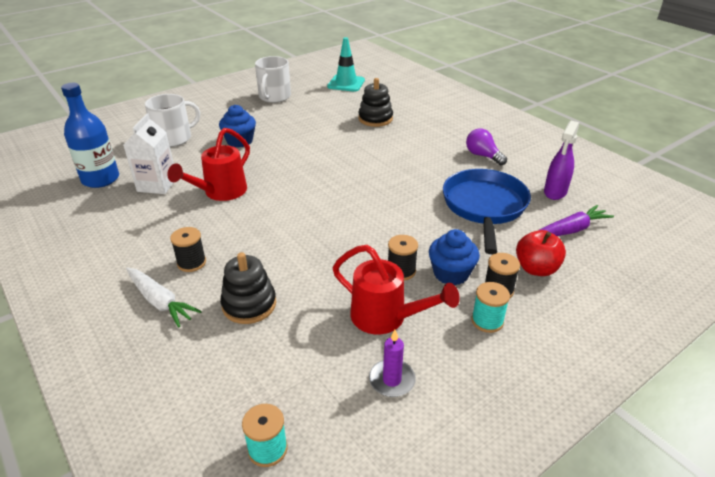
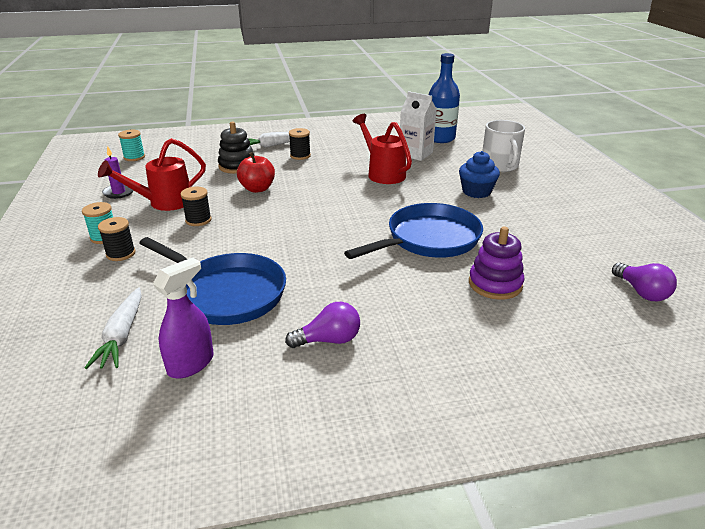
camera: 115 degrees right, 5 degrees down
(274, 97) = (595, 227): white mug -> none
(338, 147) = (428, 239): none -> blue pan
(346, 83) = (641, 292): turquoise traffic cone -> purple light bulb
(375, 119) = (495, 284): black stacking toy -> purple stacking toy
(451, 273) = (166, 239): blue cupcake -> none
(536, 268) = (112, 284): red apple -> red apple (257, 189)
(555, 192) = (191, 364): purple spray bottle -> purple spray bottle turned 75 degrees clockwise
(570, 230) = (122, 335): purple carrot -> white carrot

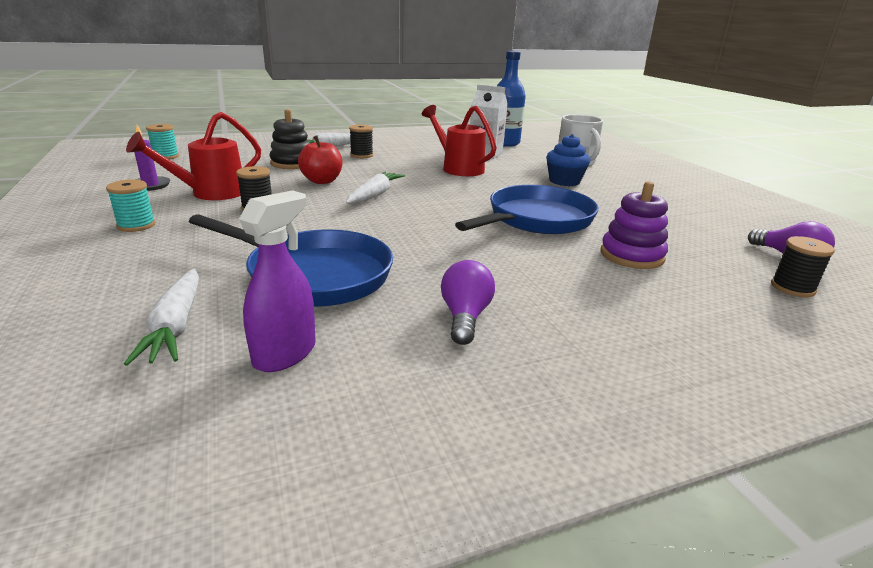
camera: 10 degrees left, 5 degrees down
(121, 254) = (161, 240): black spool -> black spool (792, 288)
(298, 207) = (375, 195): none -> white carrot
(329, 340) = (465, 317): purple light bulb -> purple light bulb turned 60 degrees counterclockwise

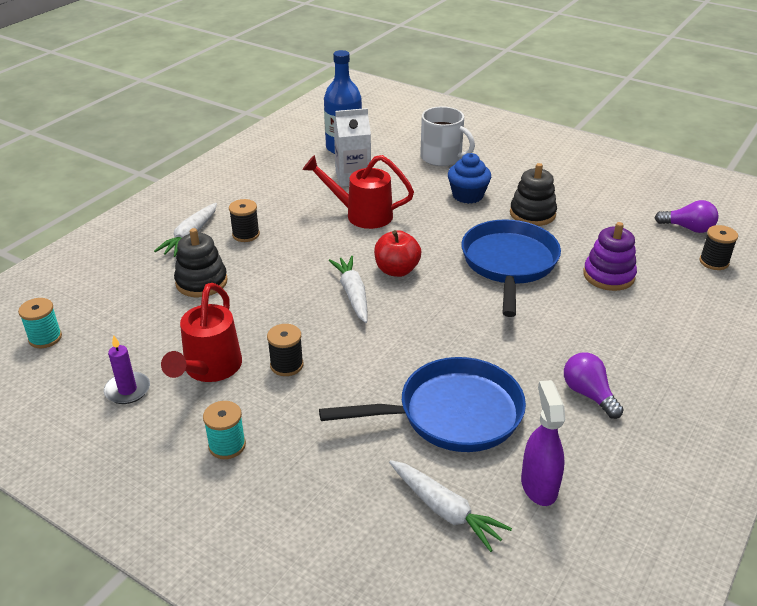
camera: 35 degrees left, 10 degrees up
(322, 181) = (276, 297): red apple -> red apple (396, 270)
(610, 203) = (532, 214): none -> black stacking toy

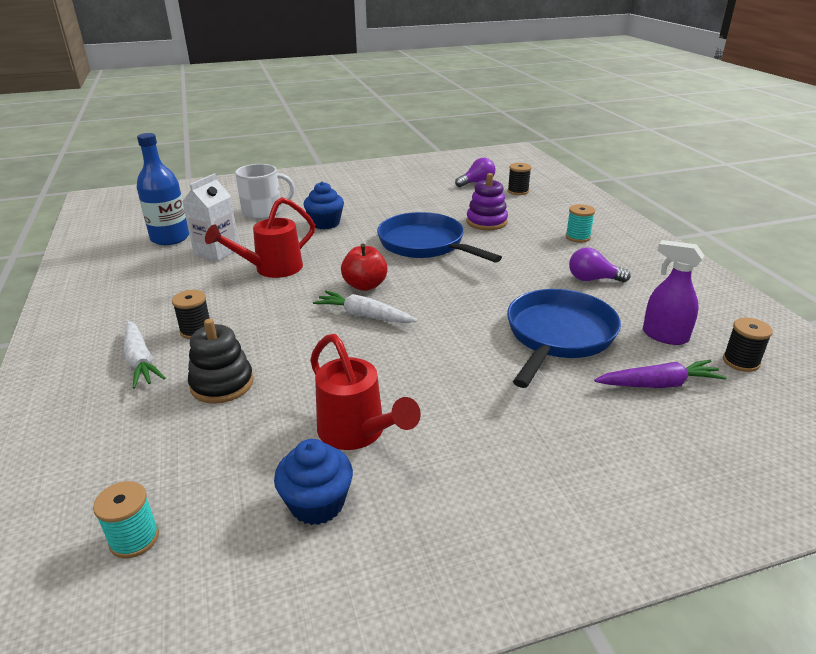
camera: 50 degrees left, 5 degrees down
(127, 390) = (317, 503): purple candle -> blue cupcake
(227, 445) = (477, 466): turquoise spool -> turquoise spool (578, 237)
(286, 365) = (409, 386): black spool -> black spool (741, 362)
(445, 510) = (659, 384): white carrot -> purple carrot
(532, 214) = (385, 214): black stacking toy -> none

